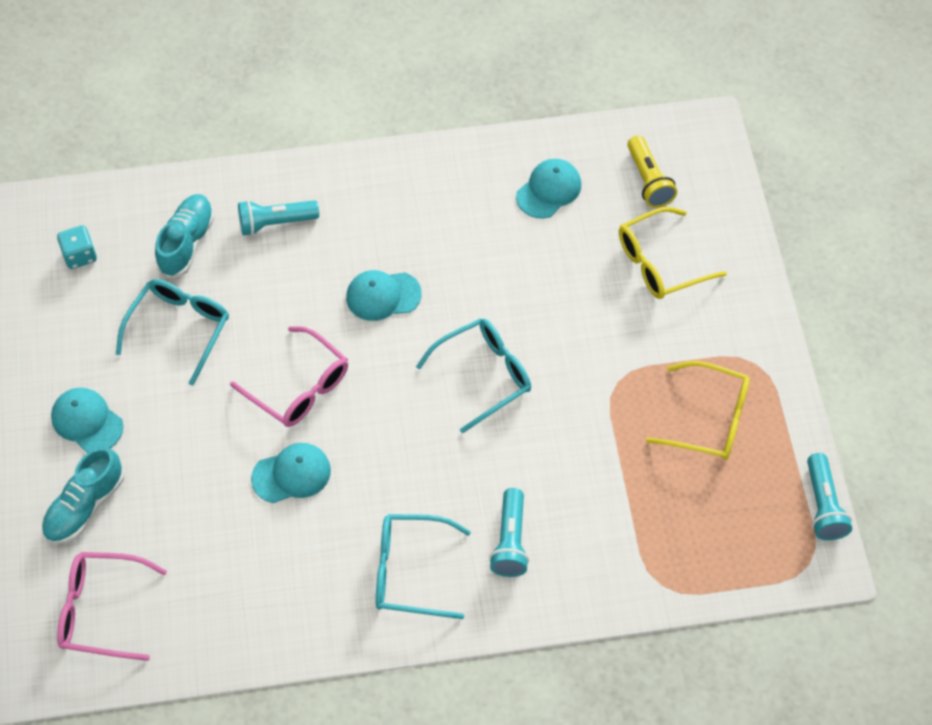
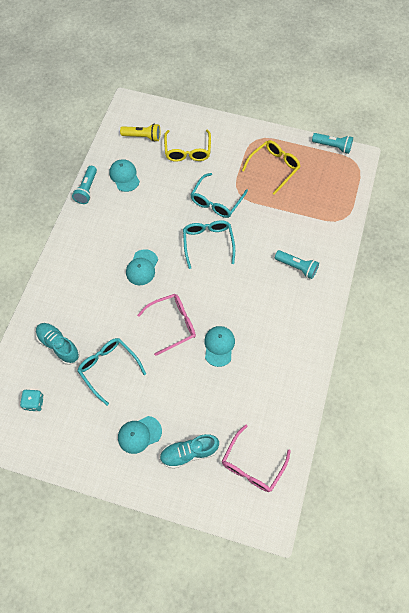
camera: 65 degrees left, 5 degrees up
(85, 506) = (189, 452): turquoise shoe -> turquoise shoe turned 105 degrees clockwise
(275, 223) = (72, 299): turquoise flashlight -> turquoise flashlight (87, 189)
(410, 571) = (293, 314): turquoise glasses -> turquoise glasses (216, 201)

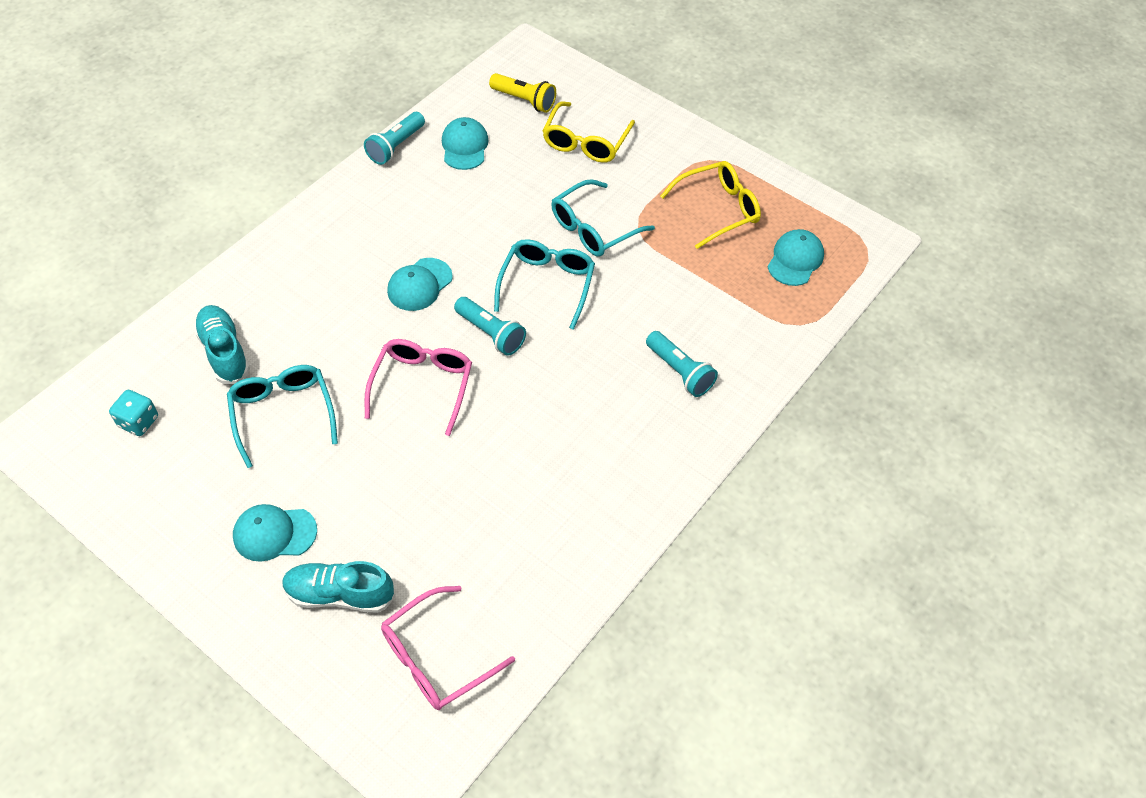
camera: 20 degrees right, 10 degrees down
(173, 324) = (422, 385): pink glasses -> pink glasses turned 75 degrees counterclockwise
(219, 346) = (481, 446): turquoise cap -> turquoise cap (795, 260)
(332, 146) = (837, 209): turquoise flashlight -> turquoise flashlight (491, 333)

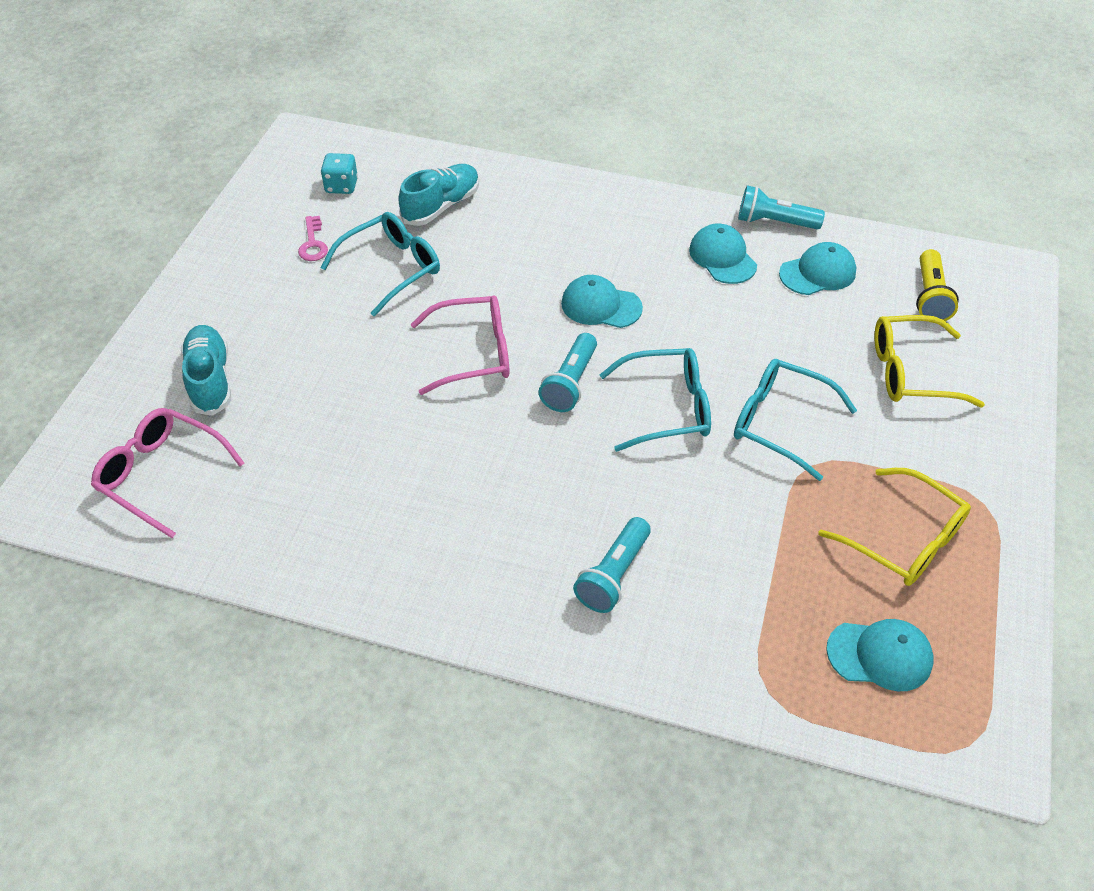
camera: 70 degrees right, 5 degrees down
(207, 466) = (313, 243): none -> pink key
(274, 533) = (260, 312): turquoise cap -> turquoise cap (722, 257)

